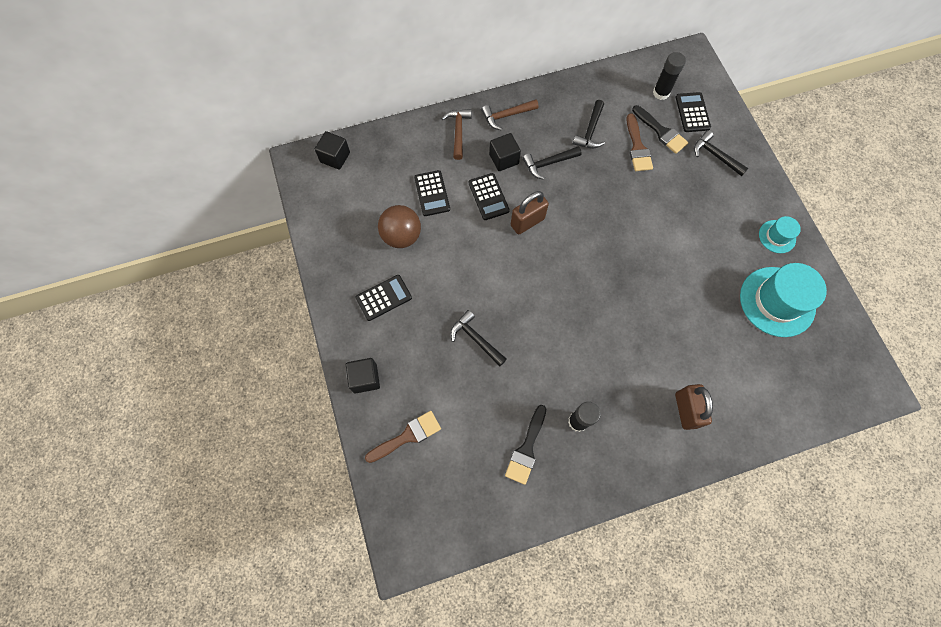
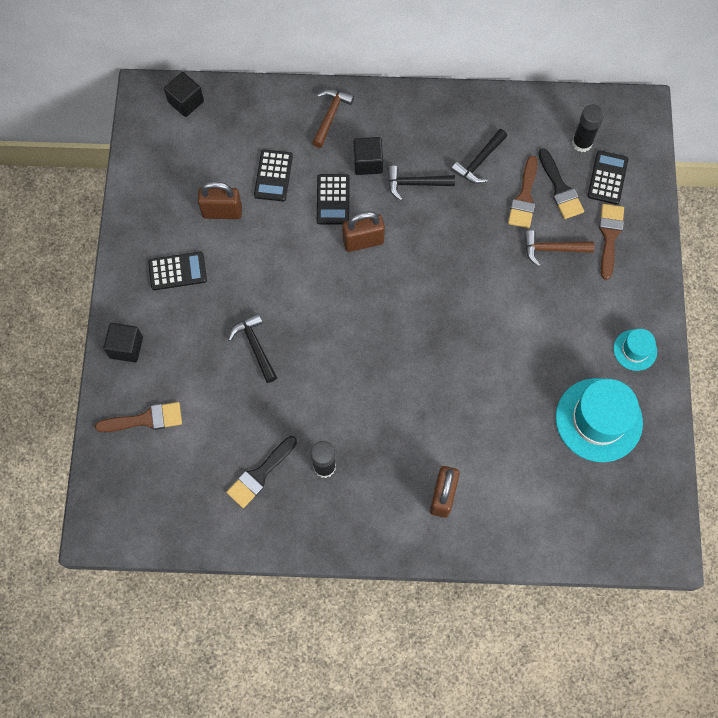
camera: 20 degrees right, 0 degrees up
(401, 236) = (222, 212): brown ball -> brown padlock
(506, 116) = (392, 114): brown hammer -> brown hammer (552, 249)
(715, 155) = (609, 236): black hammer -> brown brush

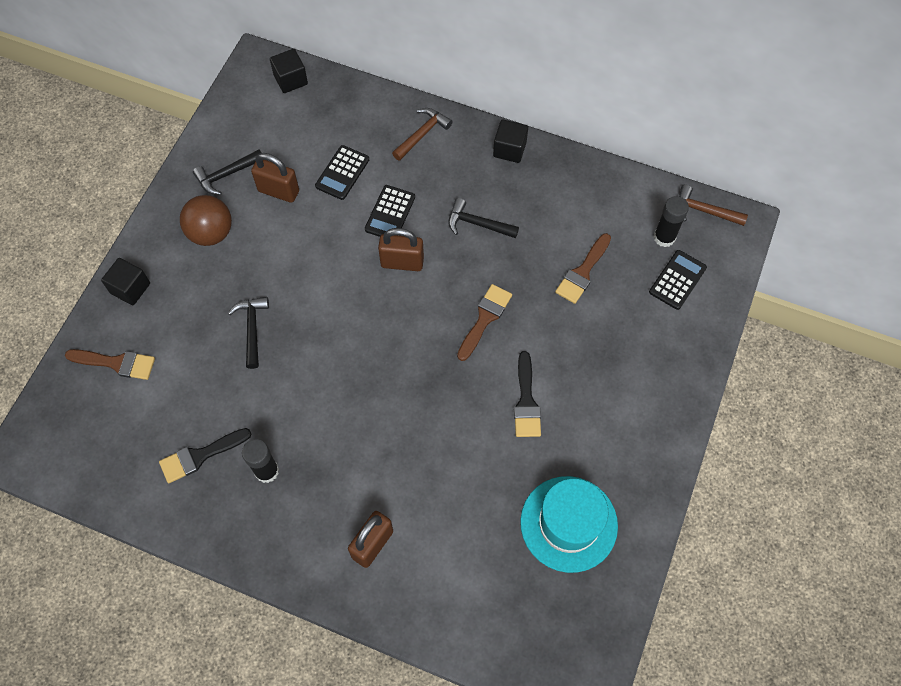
camera: 20 degrees right, 5 degrees down
(177, 271) = (211, 233): black calculator -> brown ball
(368, 163) = (439, 189): black cube -> black cube (509, 149)
(479, 162) = (551, 223): black hammer -> black hammer (226, 175)
(552, 249) = (590, 332): brown hammer -> brown hammer (704, 211)
(560, 188) = (623, 275): black brush -> black brush (526, 401)
(609, 236) = (656, 339): brown brush -> brown brush (485, 318)
(635, 350) = (637, 464): turquoise hat -> none

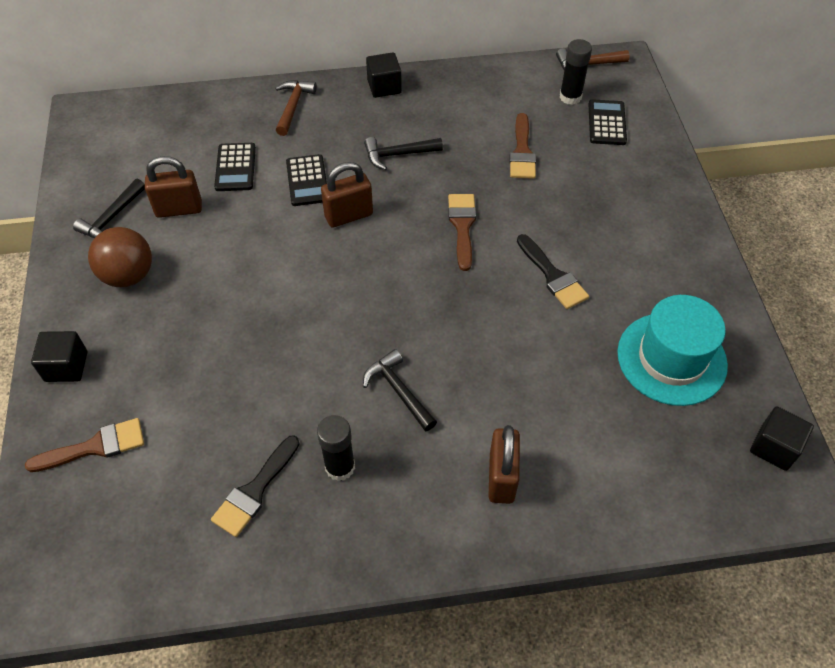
camera: 30 degrees left, 10 degrees down
(252, 329) = (232, 341): black hammer -> black hammer (398, 391)
(290, 80) = (129, 114): black cube -> black cube (774, 447)

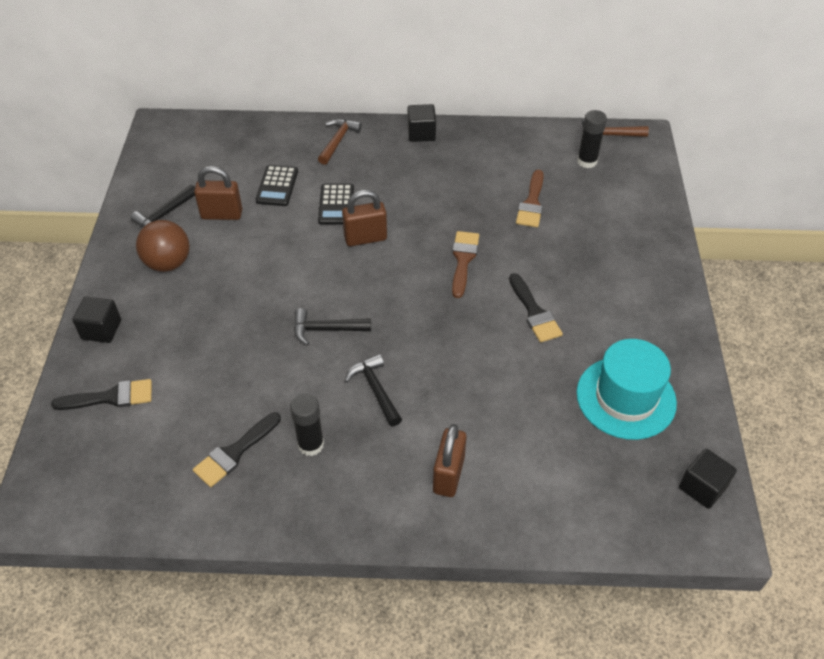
camera: 10 degrees right, 5 degrees down
(95, 447) = (111, 397): brown brush -> black brush
(398, 155) = (420, 192): black hammer -> black hammer (326, 329)
(607, 123) = (615, 188): black calculator -> none

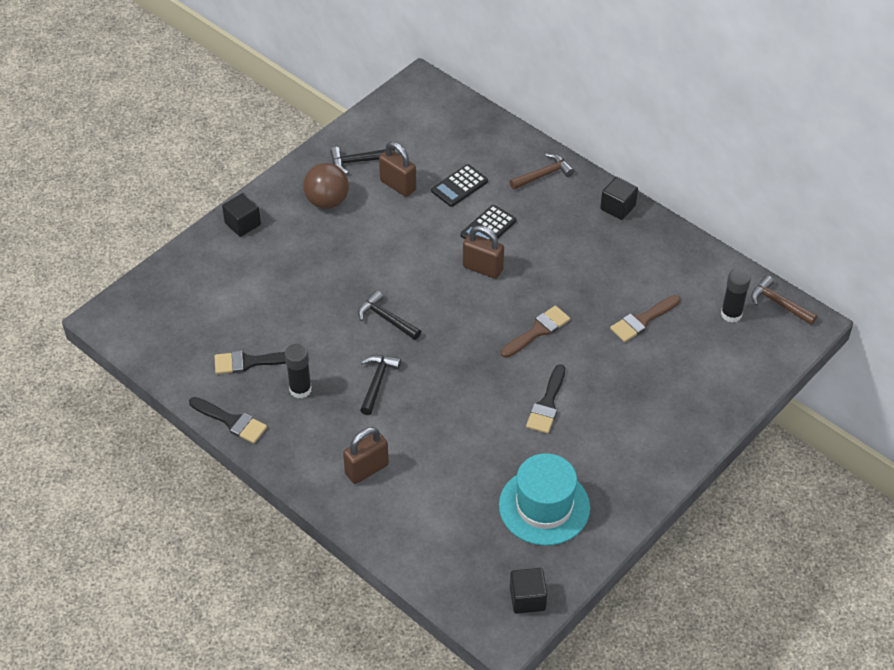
camera: 40 degrees right, 0 degrees up
(111, 397) = (209, 275): black brush -> black brush (231, 421)

